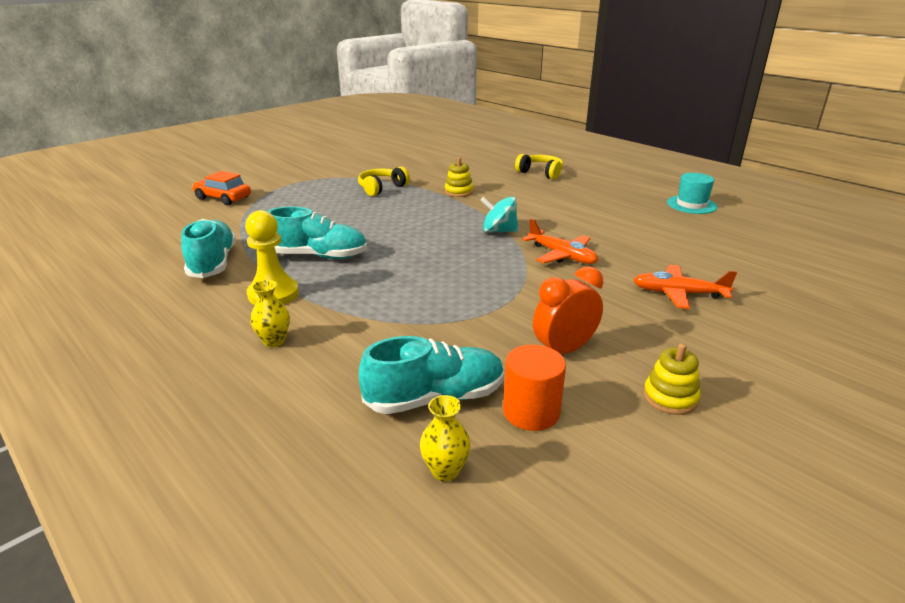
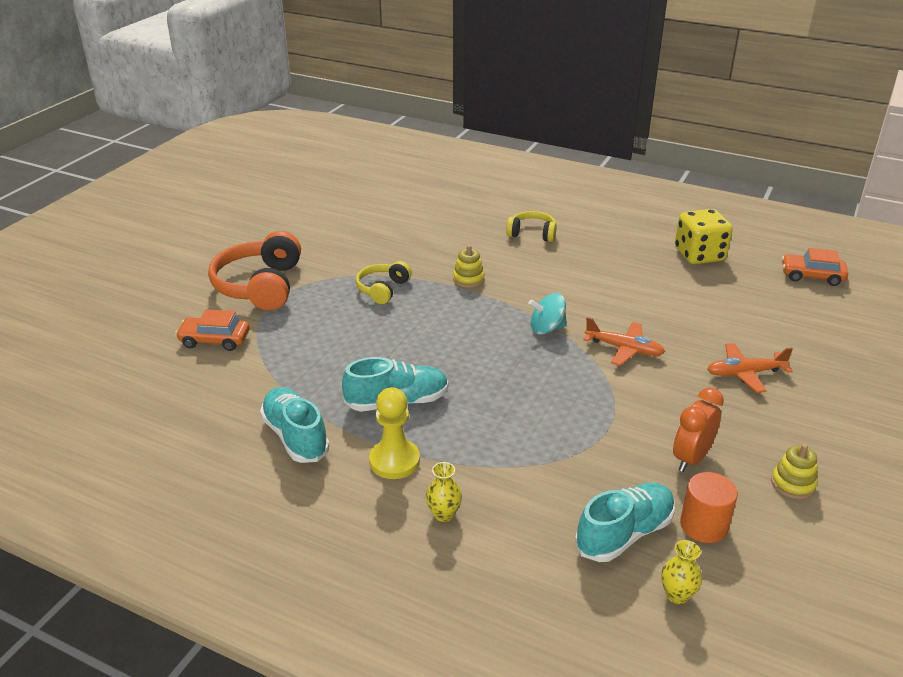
camera: 20 degrees left, 5 degrees up
(291, 174) = (260, 286): none -> orange headphones
(691, 205) = (699, 255): turquoise hat -> yellow dice
(807, 234) = (812, 276): none -> orange car

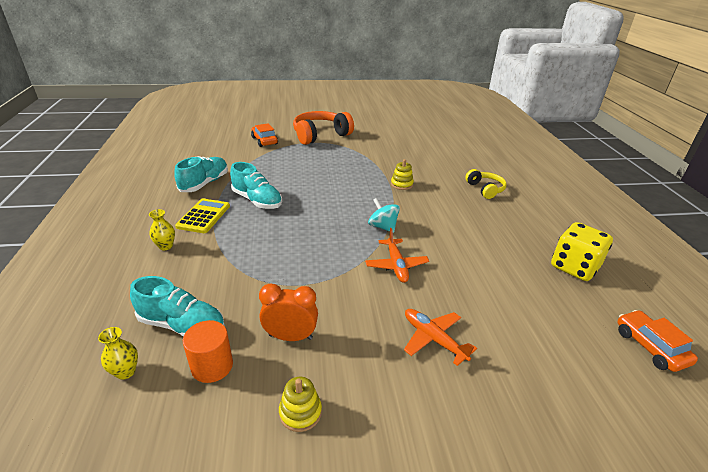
camera: 55 degrees right, 0 degrees up
(382, 289) = (357, 164): yellow headphones -> none
(394, 461) = (203, 216): yellow pawn -> yellow calculator

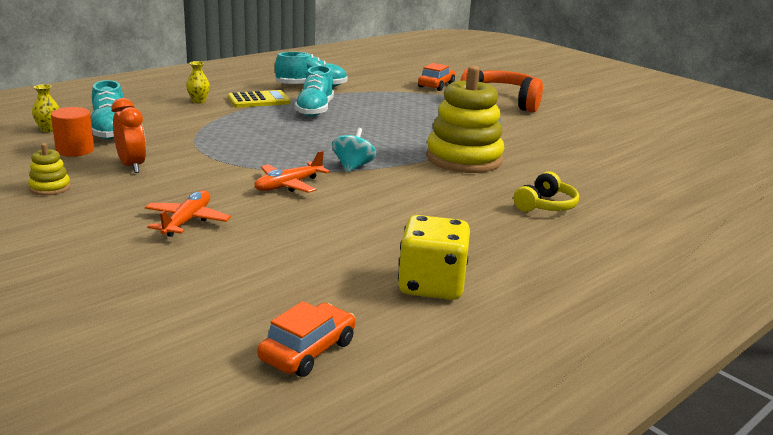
camera: 55 degrees right, 10 degrees down
(401, 184) = (464, 159): yellow stacking toy -> yellow stacking toy, size x2.35

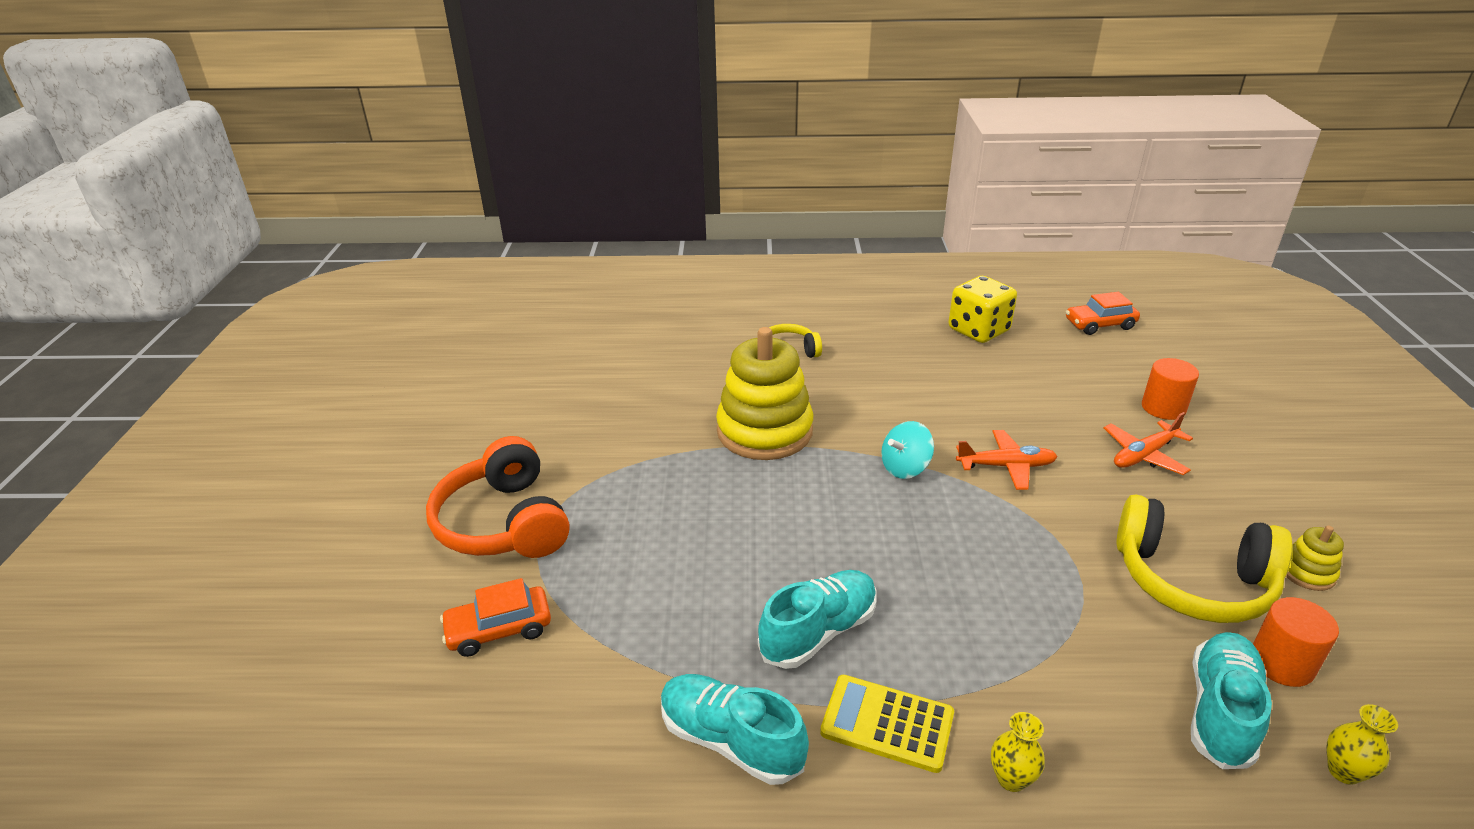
camera: 135 degrees left, 10 degrees up
(132, 166) = (1192, 580): orange clock -> yellow headphones
(183, 266) = (1163, 408): none -> orange cylinder

